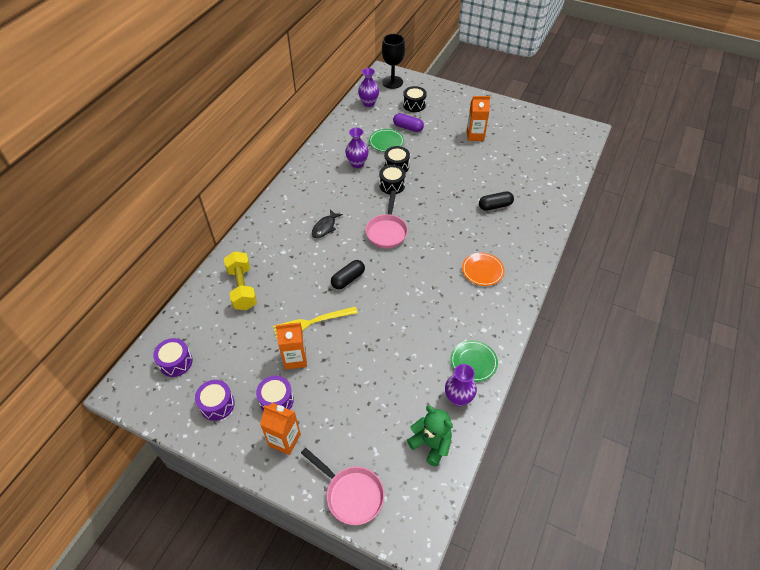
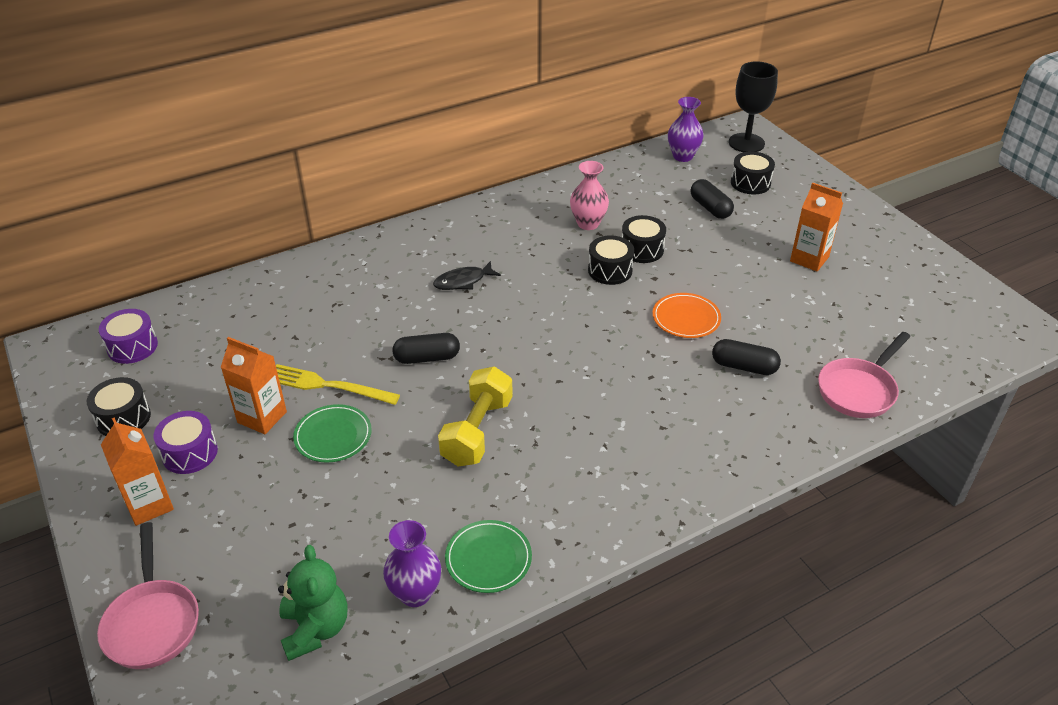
camera: 35 degrees right, 10 degrees down
(217, 404) = (123, 418): purple drum -> black drum
(242, 288) = (289, 303): yellow dumbbell -> yellow dumbbell (477, 431)
(357, 163) = (588, 223): purple vase -> pink vase
(386, 142) = (658, 213): green plate -> green plate (333, 436)
(387, 231) = (542, 325): pink pan -> pink pan (859, 390)
(408, 128) = (710, 208): purple capsule -> black capsule
(482, 270) = (632, 444): orange plate -> orange plate (686, 318)

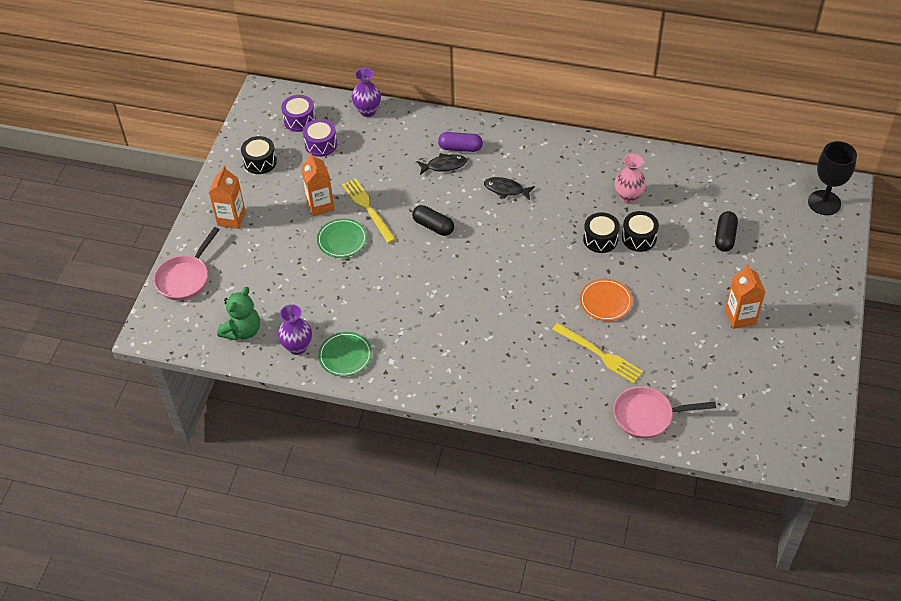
camera: 45 degrees right, 10 degrees up
(190, 453) = (271, 203): purple drum -> purple drum (321, 144)
(367, 272) = (460, 148): none -> purple capsule
(369, 296) = (444, 165): none -> black fish
(477, 431) = (412, 287): yellow dumbbell -> none
(682, 156) = (760, 185): purple vase -> purple vase (367, 111)
(744, 366) = (599, 354): black capsule -> yellow fork
(750, 183) = (780, 236): black drum -> none

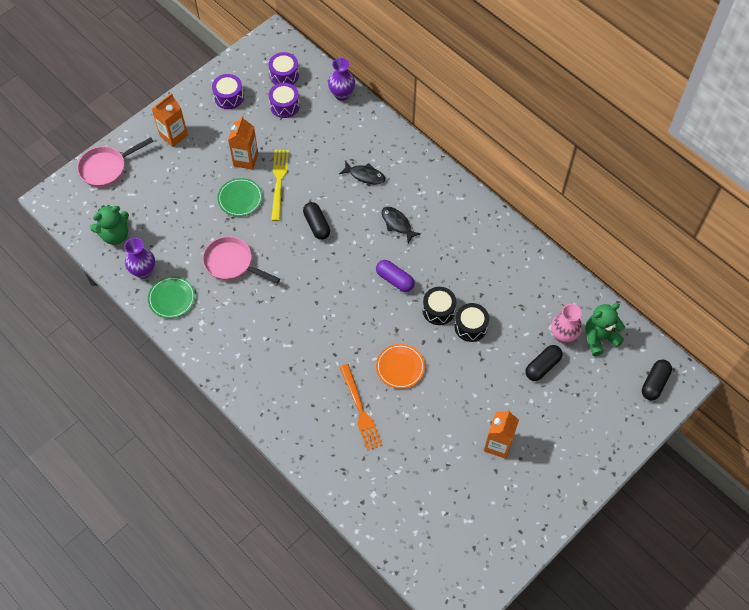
camera: 30 degrees right, 10 degrees up
(260, 162) = (229, 97): black drum -> purple drum
(460, 148) = (389, 166): purple capsule -> purple capsule (394, 280)
(599, 354) = (360, 409): yellow fork -> orange fork
(628, 197) = (490, 285): pink vase -> pink vase (563, 335)
(647, 416) = (356, 484): pink pan -> pink pan (232, 263)
(752, 191) = (599, 338): none -> green teddy bear
(824, 203) = (654, 383): black goblet -> black capsule

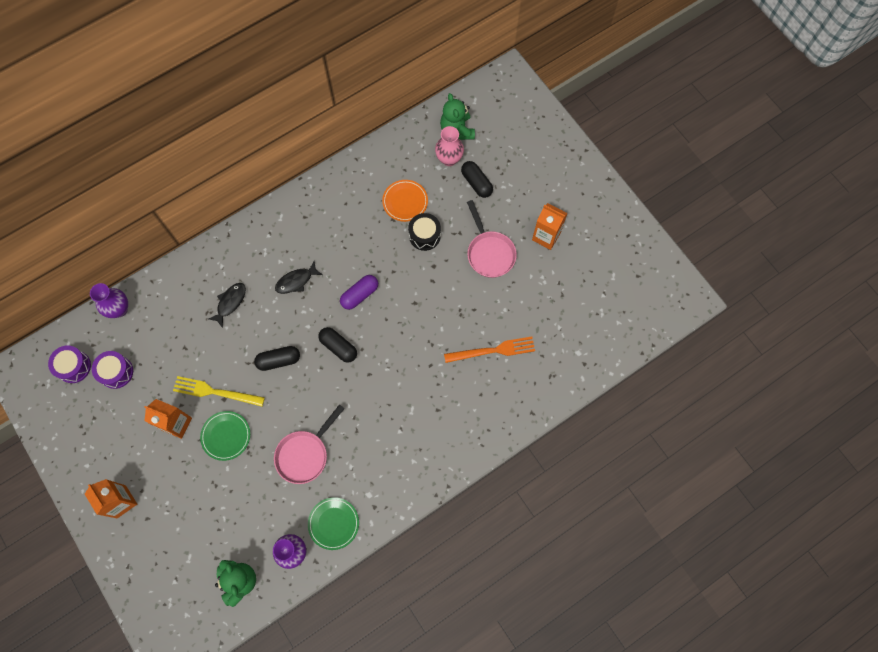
camera: 80 degrees left, 10 degrees up
(106, 168) = (145, 585): pink pan -> pink pan (489, 253)
(229, 97) = (85, 432): purple drum -> none
(400, 367) = (455, 306): orange plate -> orange plate (405, 201)
(438, 310) = (401, 261): black drum -> none
(654, 383) = (508, 98): black capsule -> black capsule (338, 347)

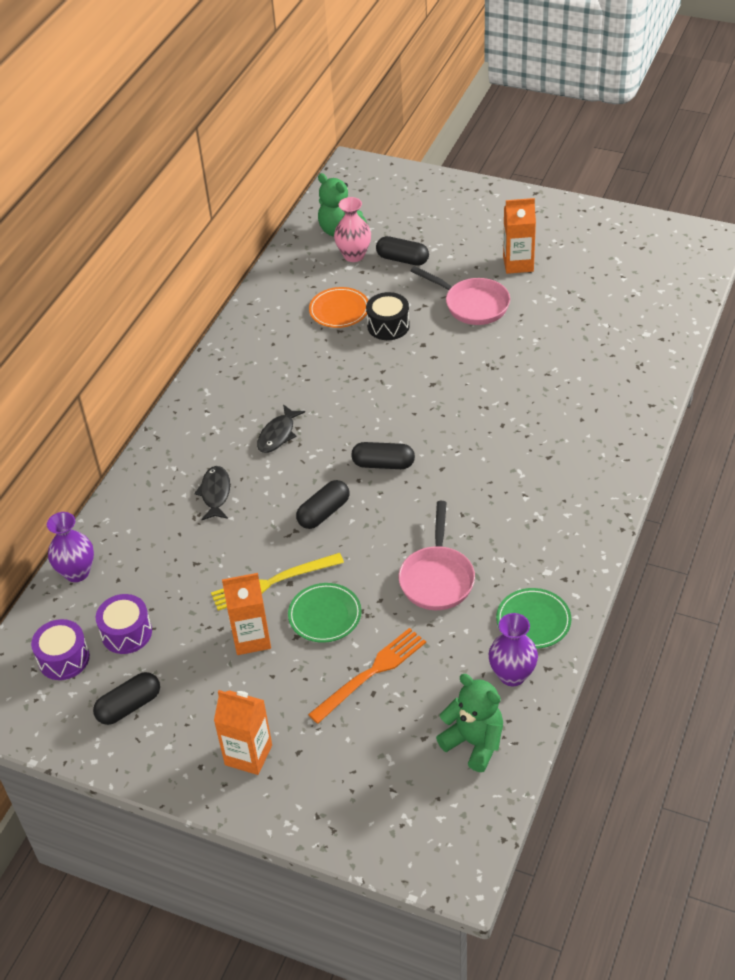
camera: 30 degrees left, 25 degrees down
(85, 424) = (129, 706): none -> black capsule
(360, 295) = (364, 408): purple capsule -> none
(492, 350) = (557, 378): orange fork -> orange fork (371, 673)

